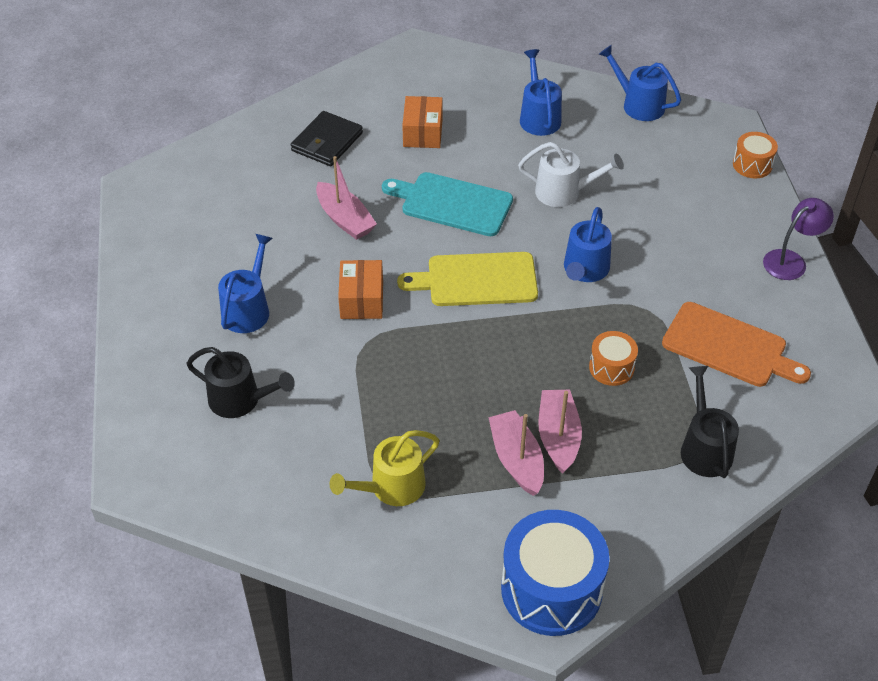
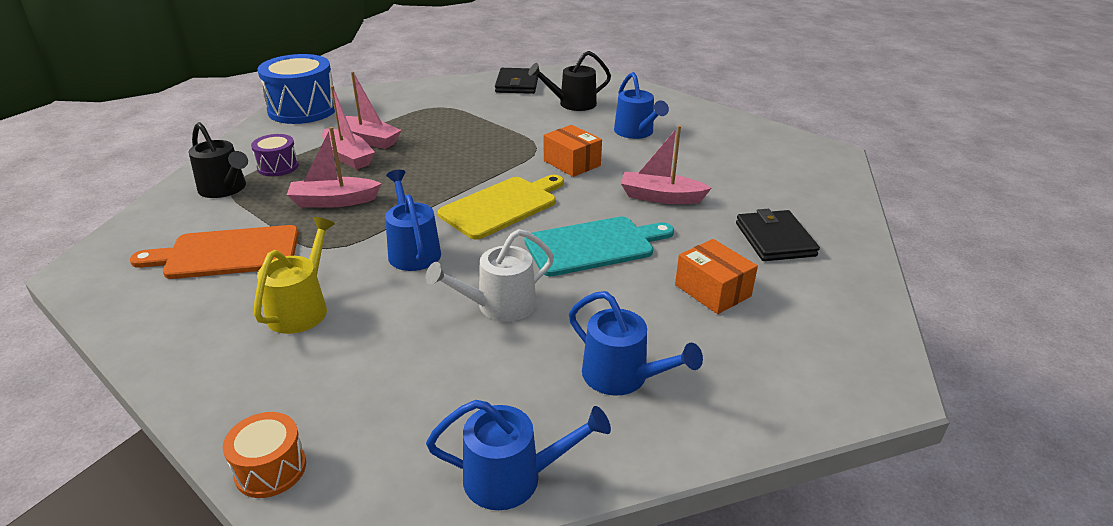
camera: 140 degrees right, 15 degrees down
(245, 490) = (517, 84): none -> black wallet
(391, 487) = (437, 108): yellow watering can -> yellow watering can (301, 308)
(611, 367) = (334, 201): orange drum -> pink boat
(638, 460) = (278, 167): none -> purple drum
(791, 260) = (172, 359): purple lamp -> none

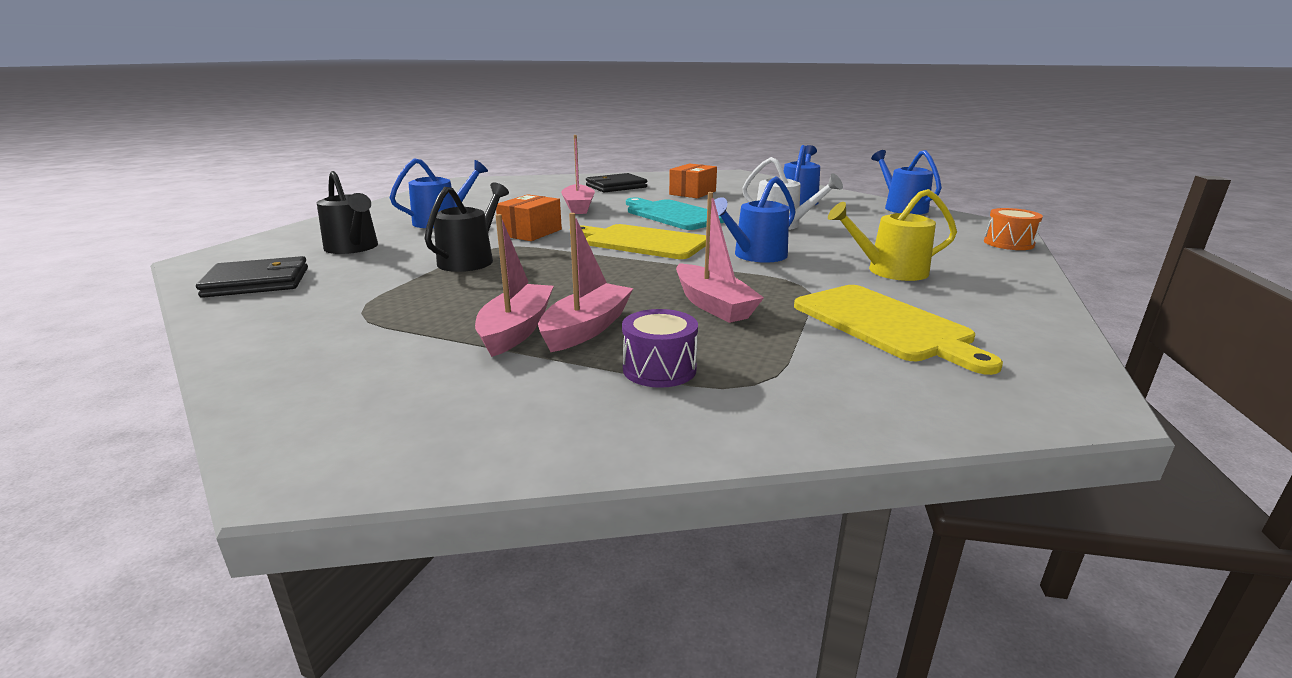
camera: 110 degrees left, 10 degrees down
(225, 189) = (768, 385): black watering can -> black watering can (470, 260)
(227, 253) = (885, 325): orange cutting board -> yellow cutting board
(303, 109) = (375, 436): blue drum -> none

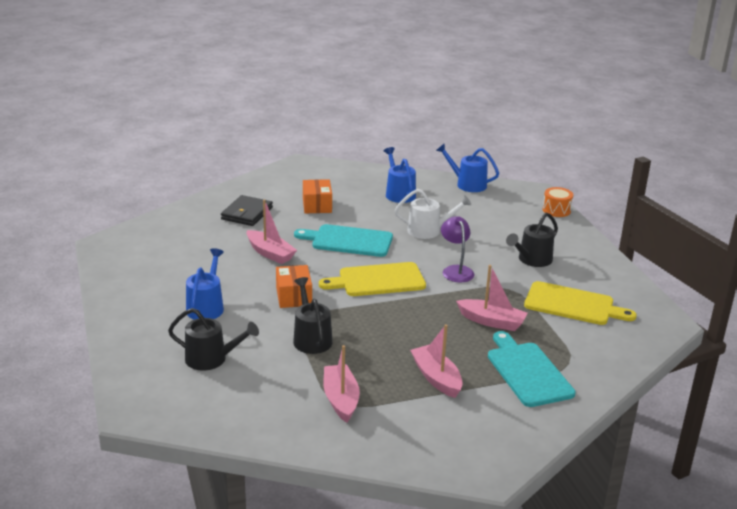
camera: 40 degrees left, 5 degrees up
(257, 282) = (227, 412): black wallet -> none
(586, 328) = (464, 363): pink boat -> pink boat (341, 399)
(659, 369) = (528, 372): purple drum -> turquoise cutting board
(755, 256) = (456, 270): blue watering can -> purple lamp
(890, 271) = (532, 260): yellow watering can -> black watering can

